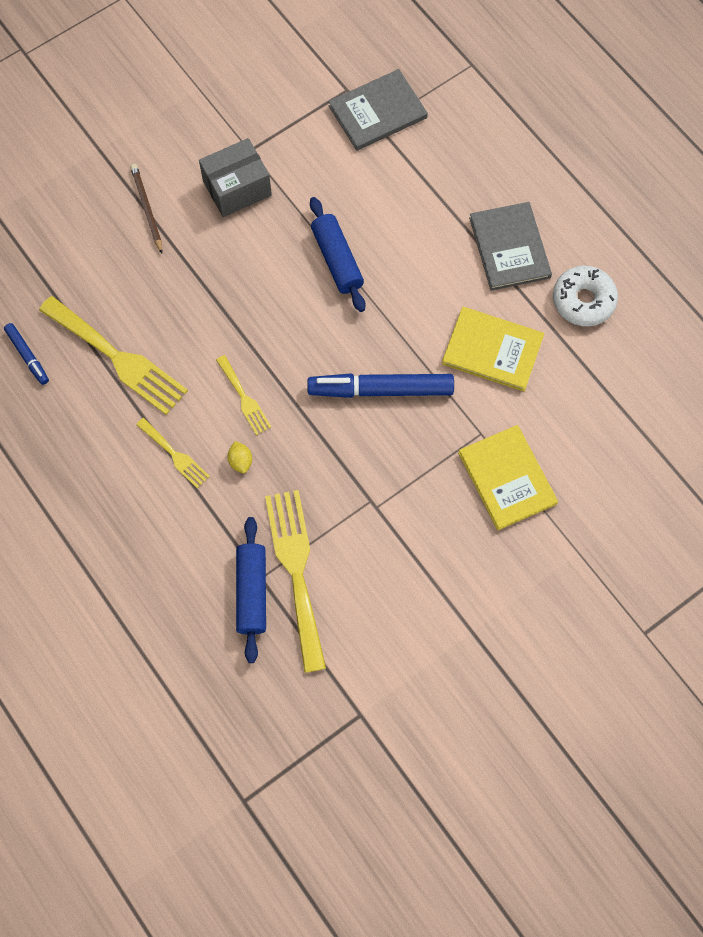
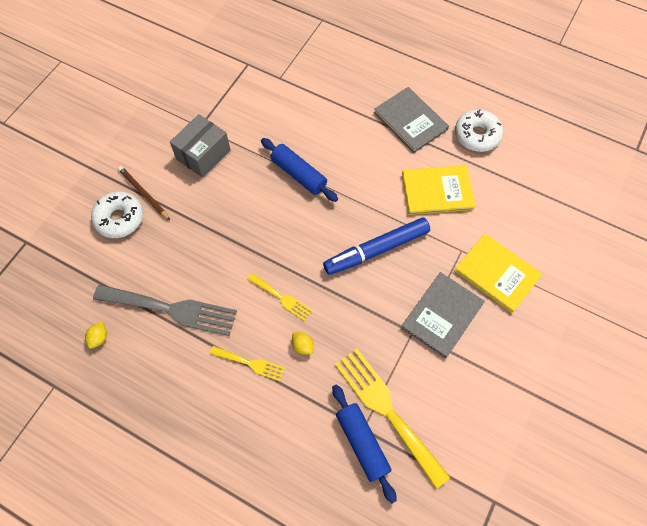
camera: 25 degrees left, 5 degrees down
(28, 356) = (99, 338): blue marker -> yellow lemon
(107, 228) = (119, 218): none -> white donut
(118, 358) = (172, 309): yellow fork -> grey fork
(378, 112) = (276, 70): grey book -> grey book (442, 315)

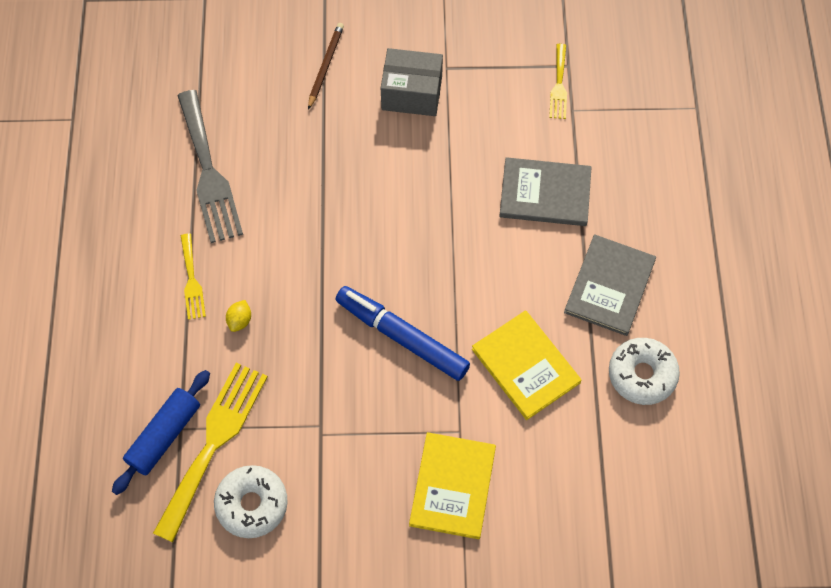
camera: 60 degrees right, 0 degrees up
(99, 338) = (141, 127): yellow lemon -> none
(119, 218) = (282, 62): white donut -> white donut (252, 504)
(282, 298) = (283, 270): yellow fork -> yellow fork (559, 85)
(299, 174) = (449, 203): blue rolling pin -> none
(442, 315) = (360, 448): grey book -> grey book (545, 194)

